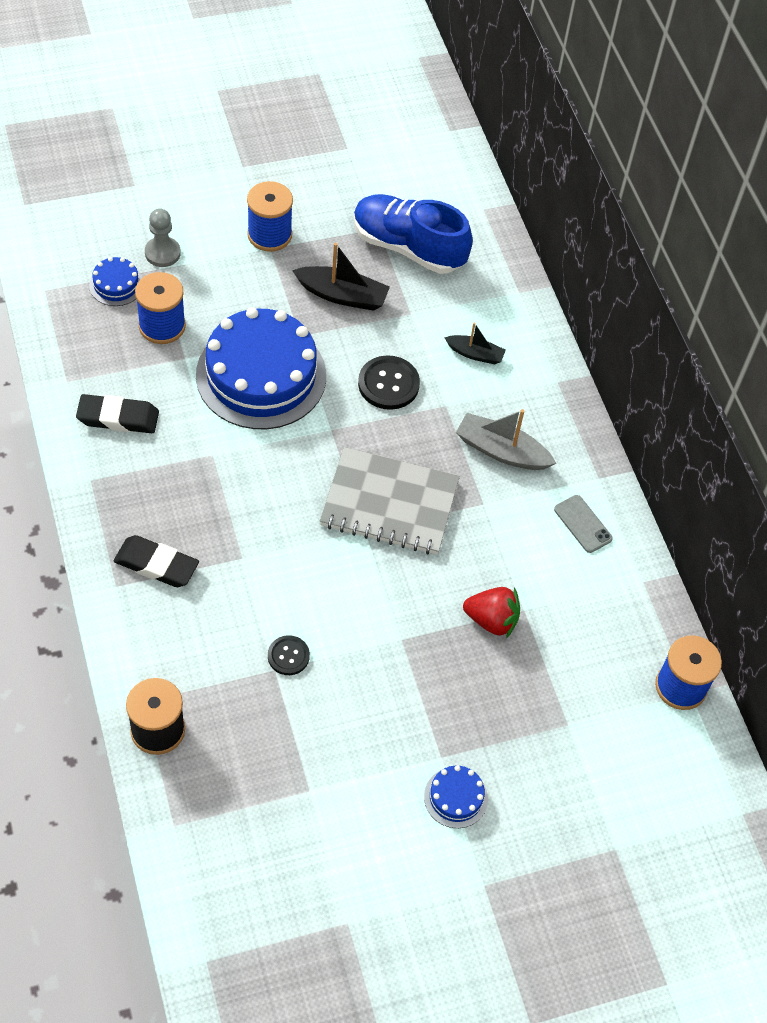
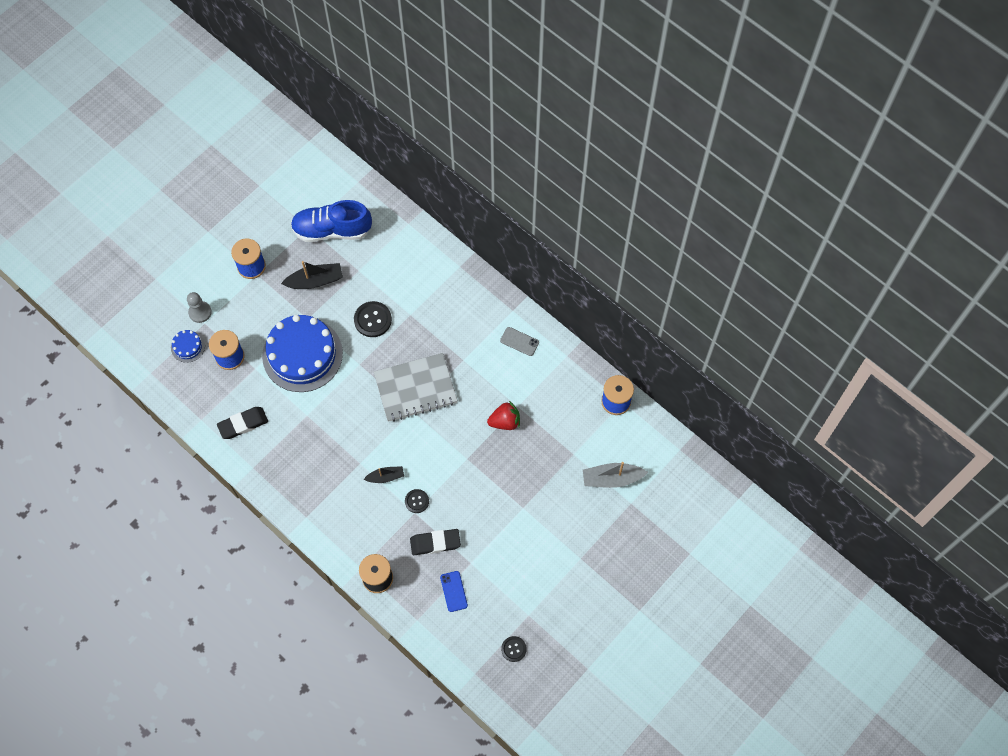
camera: 25 degrees left, 10 degrees up
(156, 564) = (319, 493): black eraser -> black eraser (435, 543)
(257, 817) = (454, 591): none -> blue phone
(291, 961) = (513, 649): none -> black button
(455, 797) = (542, 523): blue cake -> none
(475, 354) = (407, 275): black boat -> black boat (385, 477)
(501, 451) = (454, 324): grey boat -> grey boat (612, 478)

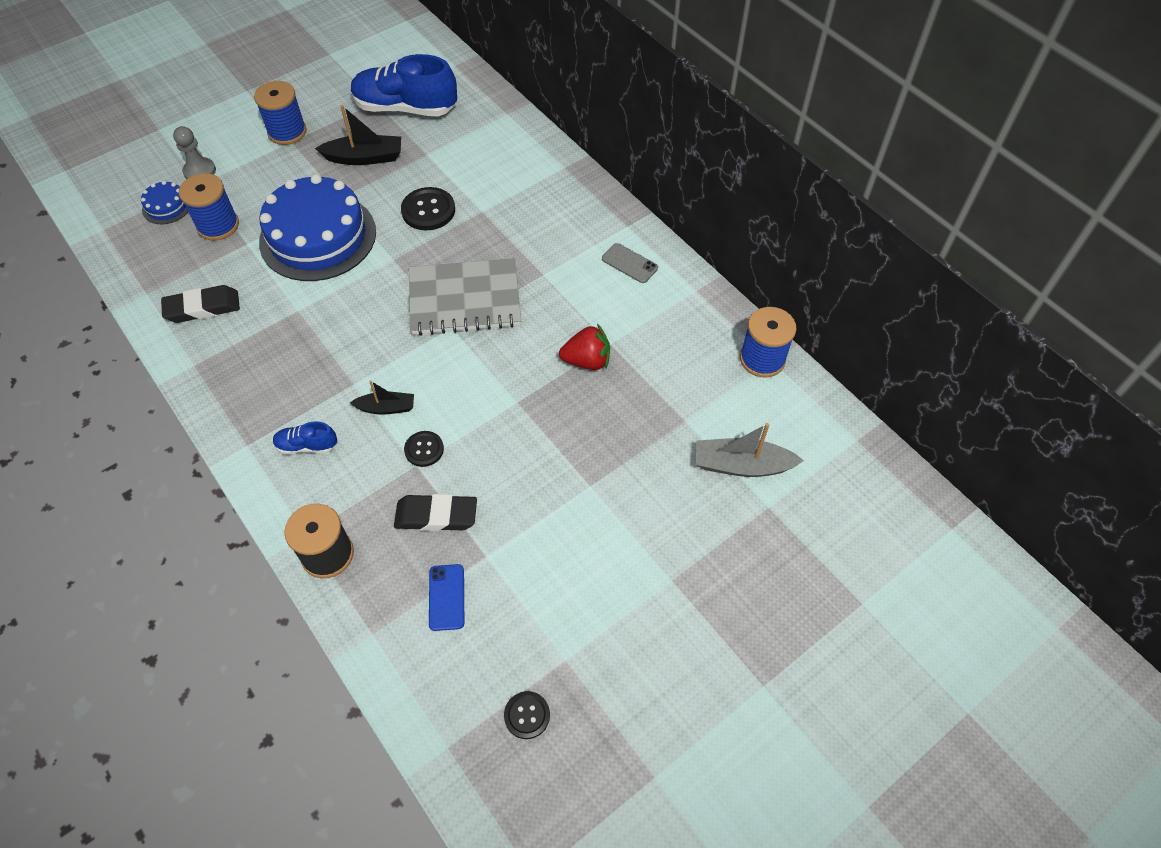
camera: 10 degrees right, 10 degrees down
(343, 511) = (307, 446): none -> blue shoe

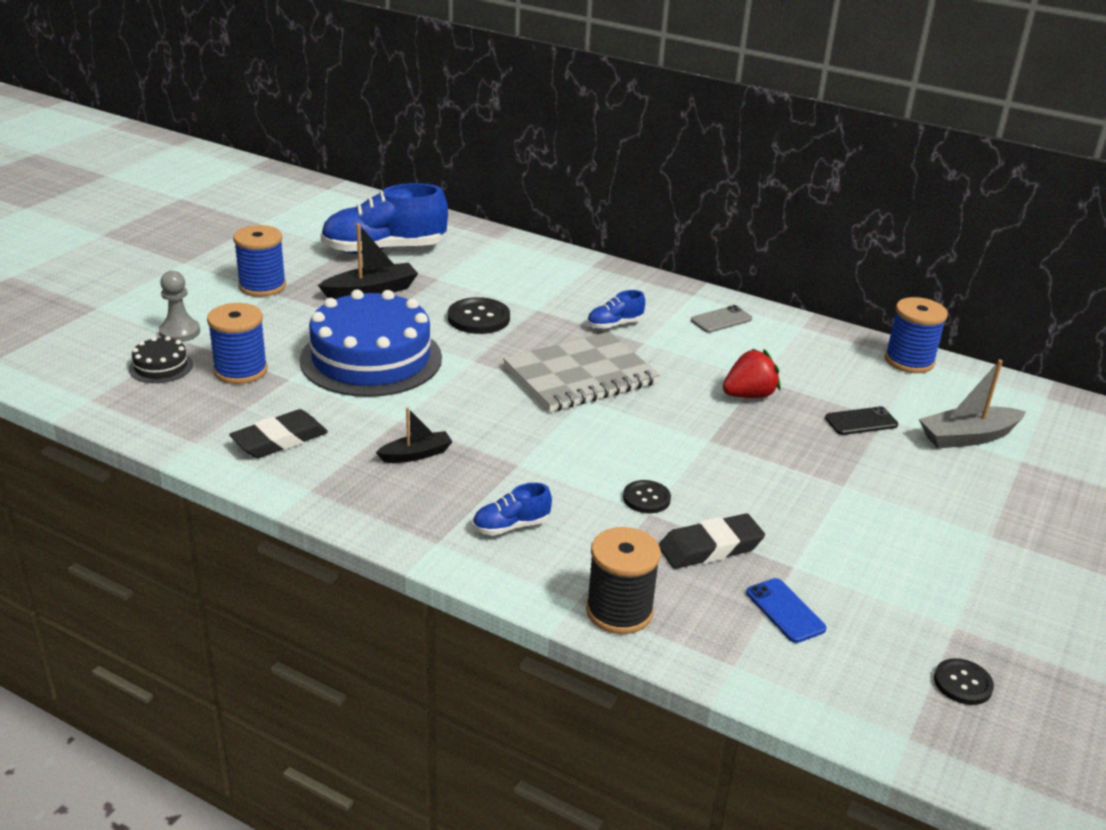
camera: 25 degrees left, 25 degrees down
(167, 206) = (161, 367): blue cake -> black cake
(386, 408) = (573, 475): black boat -> black boat (416, 454)
(533, 246) = (614, 325): none -> blue shoe
(629, 263) = (721, 320): grey phone -> grey phone turned 45 degrees counterclockwise
(660, 419) = (861, 422): none -> black phone

